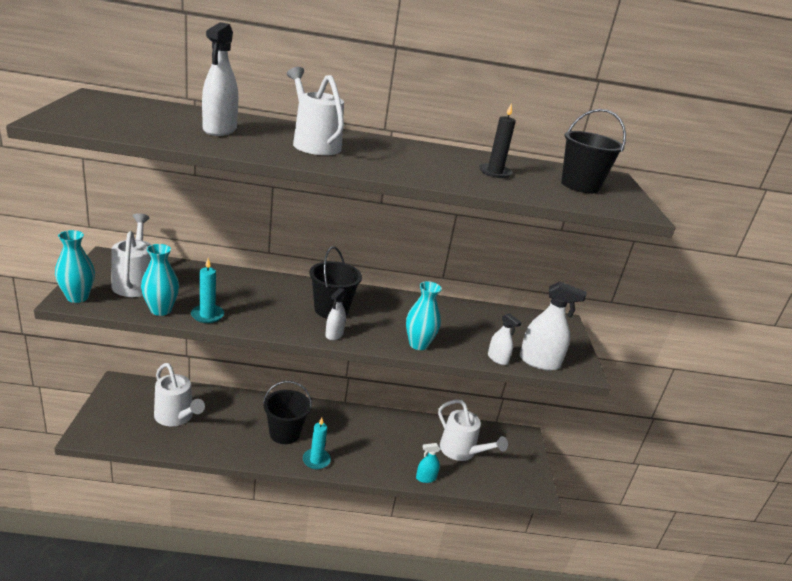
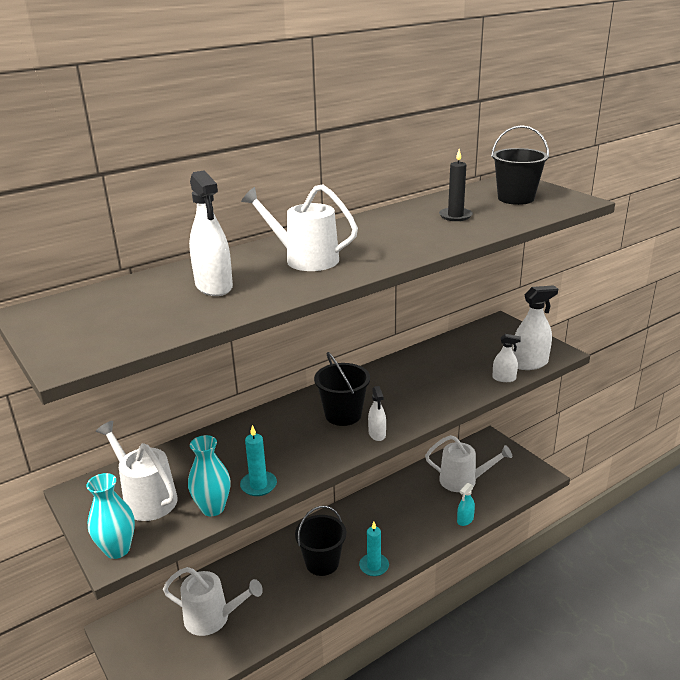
camera: 30 degrees left, 0 degrees up
(418, 344) = (442, 402): turquoise vase -> none

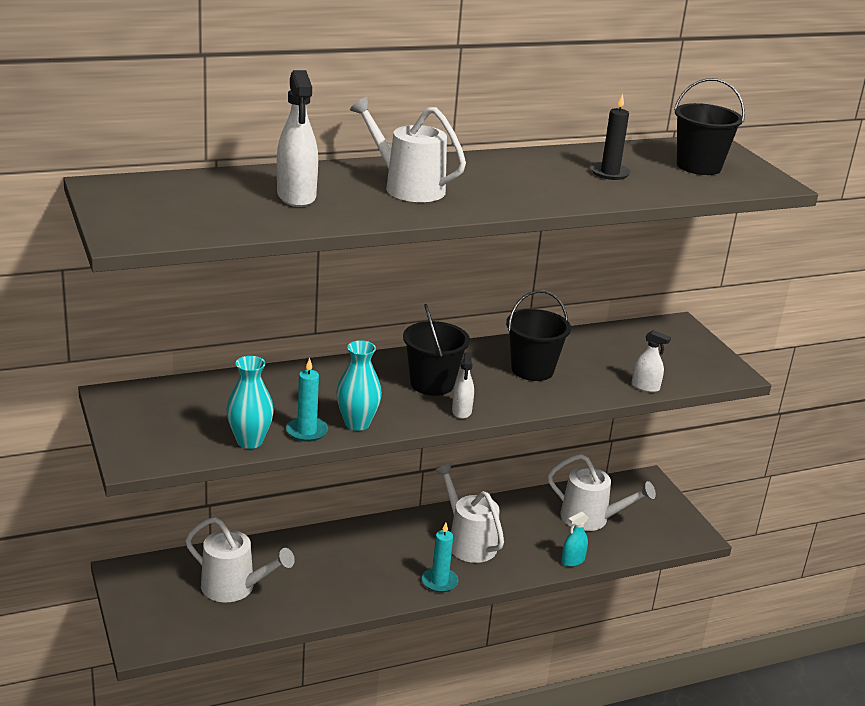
camera: 10 degrees right, 0 degrees up
(117, 549) = (139, 455): turquoise vase -> turquoise vase (357, 423)
(146, 498) = (183, 417): white watering can -> white watering can (468, 542)
(322, 563) = (379, 564): black bucket -> black bucket (532, 370)
(529, 363) = (687, 378): white spray bottle -> none

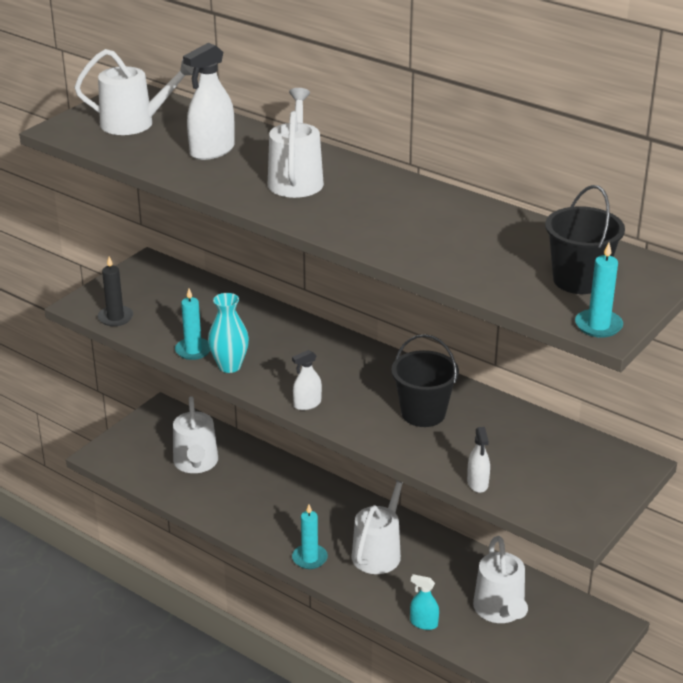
camera: 60 degrees right, 5 degrees up
(176, 205) = (134, 123): none -> white watering can
(249, 441) = (153, 334): turquoise vase -> none
(432, 384) = (332, 375): black bucket -> none
(610, 173) = (479, 245): black candle -> black candle (115, 317)
(768, 183) = (598, 326): none -> turquoise candle

